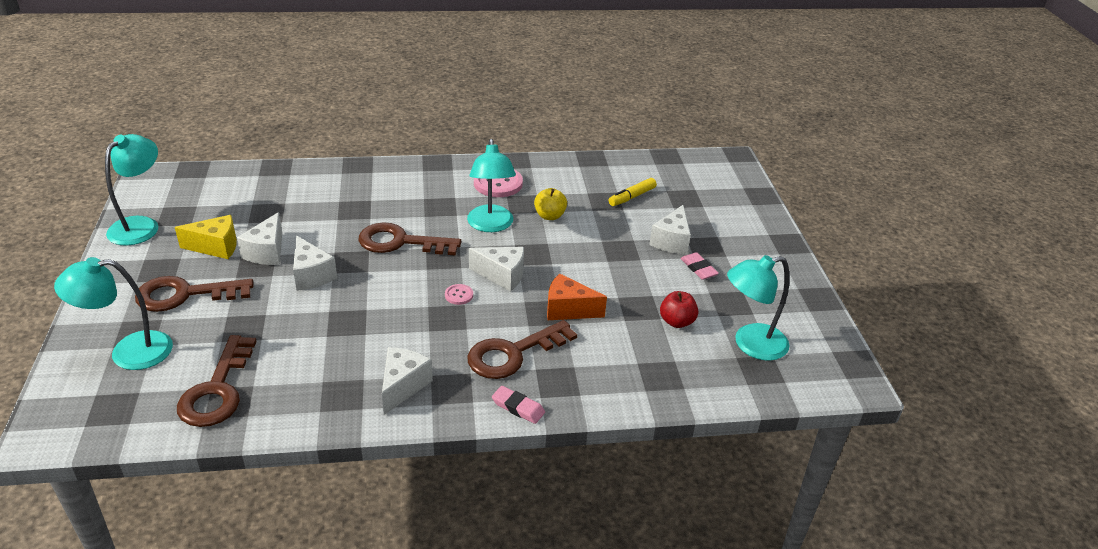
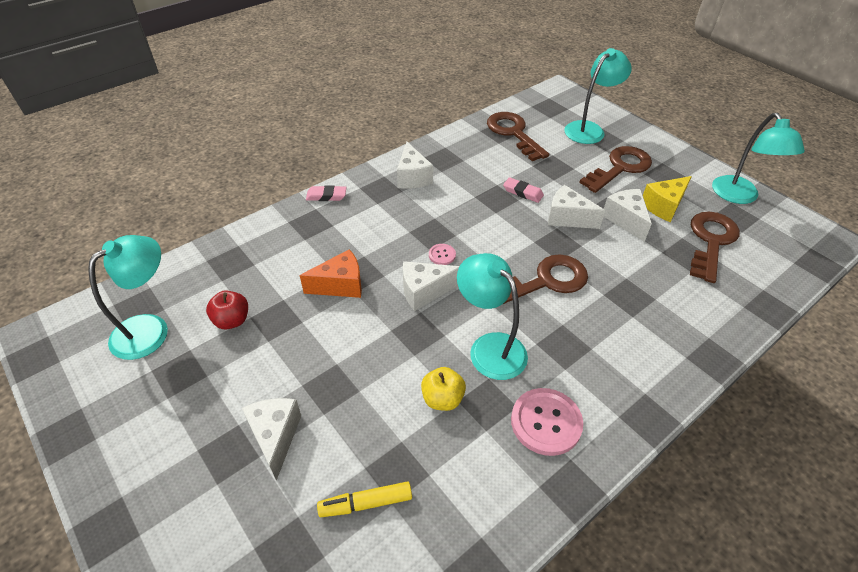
camera: 150 degrees right, 10 degrees up
(513, 353) = (358, 228): brown key -> brown key (711, 242)
(632, 197) = (366, 503): yellow marker -> yellow marker turned 120 degrees counterclockwise
(698, 268) = (228, 406): pink eraser -> pink eraser (523, 192)

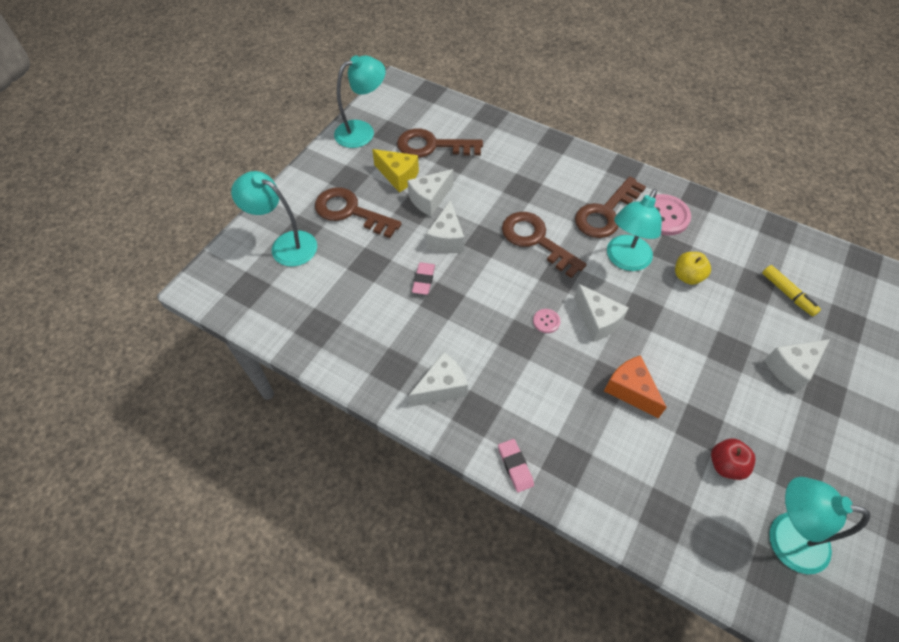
camera: 110 degrees left, 10 degrees up
(514, 133) = (317, 312): brown key -> brown key (606, 213)

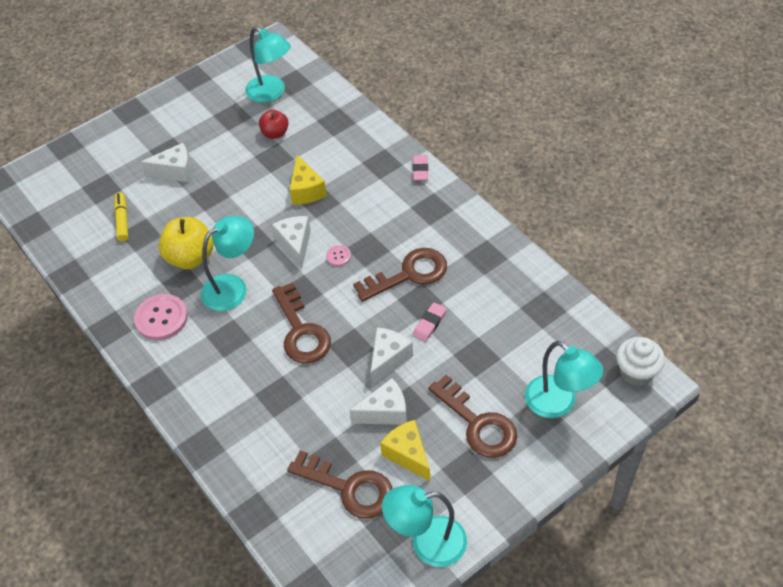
camera: 155 degrees left, 5 degrees down
(217, 291) = (636, 372): none -> white cupcake
(442, 388) = (451, 232): white cheese -> none
(606, 213) = (214, 339): brown key -> brown key (408, 274)
(630, 390) = (306, 190): orange cheese -> yellow cheese
(687, 276) = (190, 257): yellow apple -> yellow apple, size x1.65

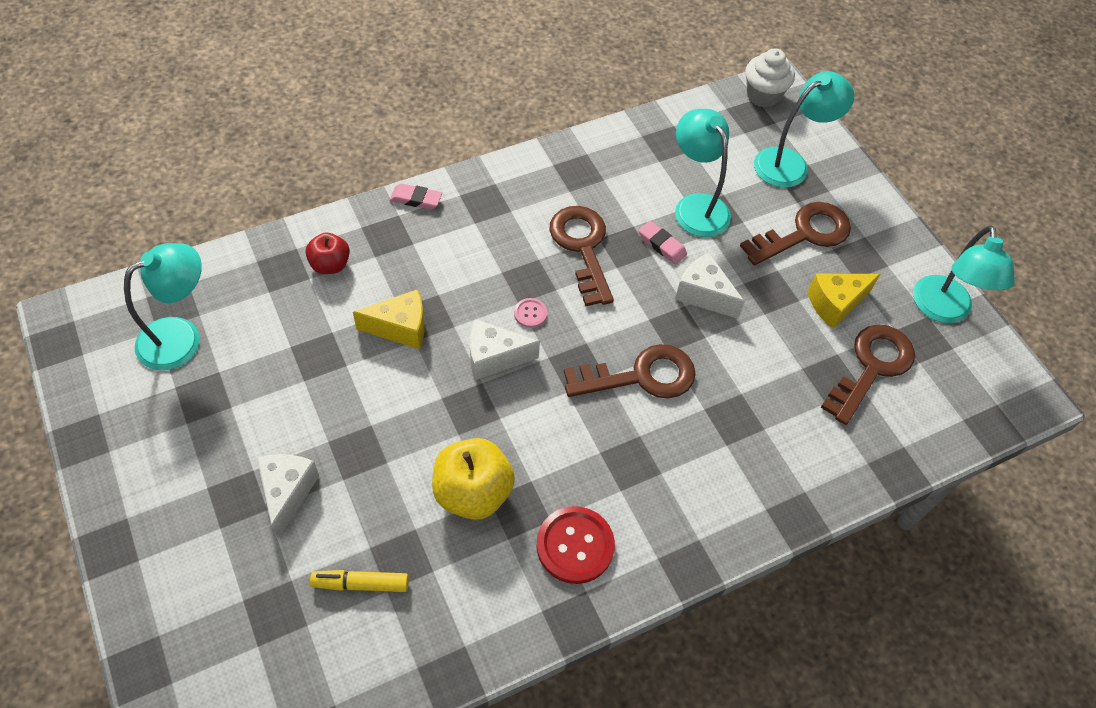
camera: 85 degrees left, 5 degrees up
(161, 318) = (575, 546): pink button -> red button
(233, 287) = (545, 445): turquoise lamp -> turquoise lamp (696, 206)
(275, 133) = (270, 346): red apple -> red apple (330, 265)
(385, 412) = (776, 313): white cheese -> none

